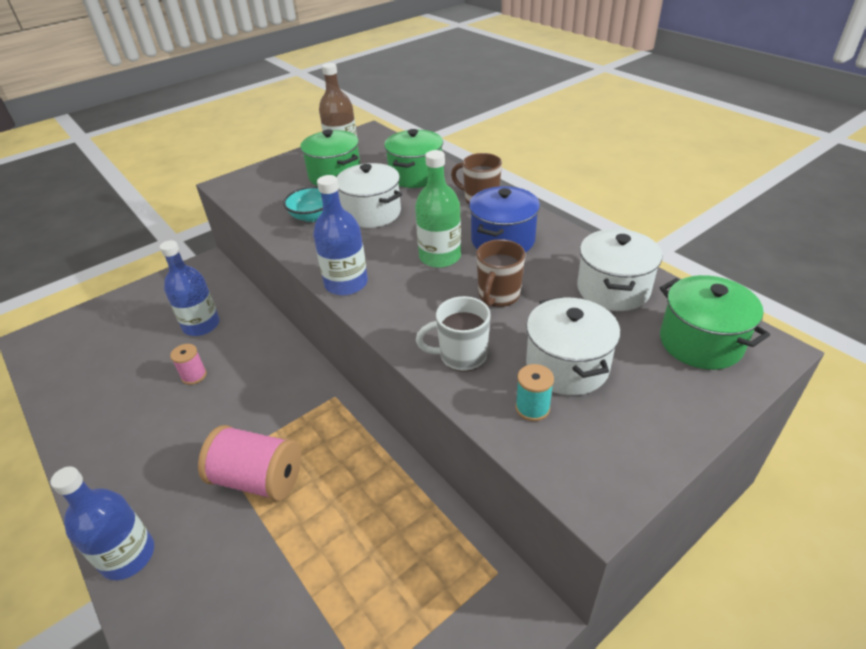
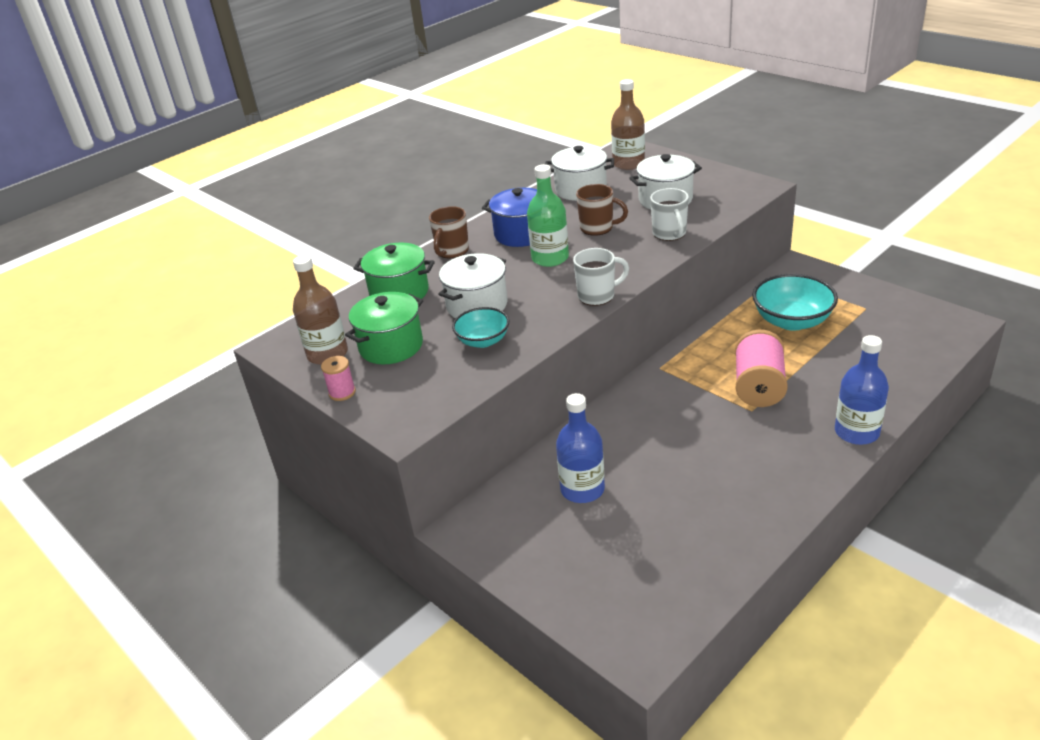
camera: 95 degrees left, 5 degrees down
(194, 376) = (661, 466): pink spool -> pink spool (342, 392)
(346, 283) = (597, 296): blue bottle -> white mug
(373, 556) = (792, 321): none -> turquoise bowl
(532, 408) = (706, 207): turquoise spool -> none
(700, 342) = (628, 164): green pot -> brown bottle

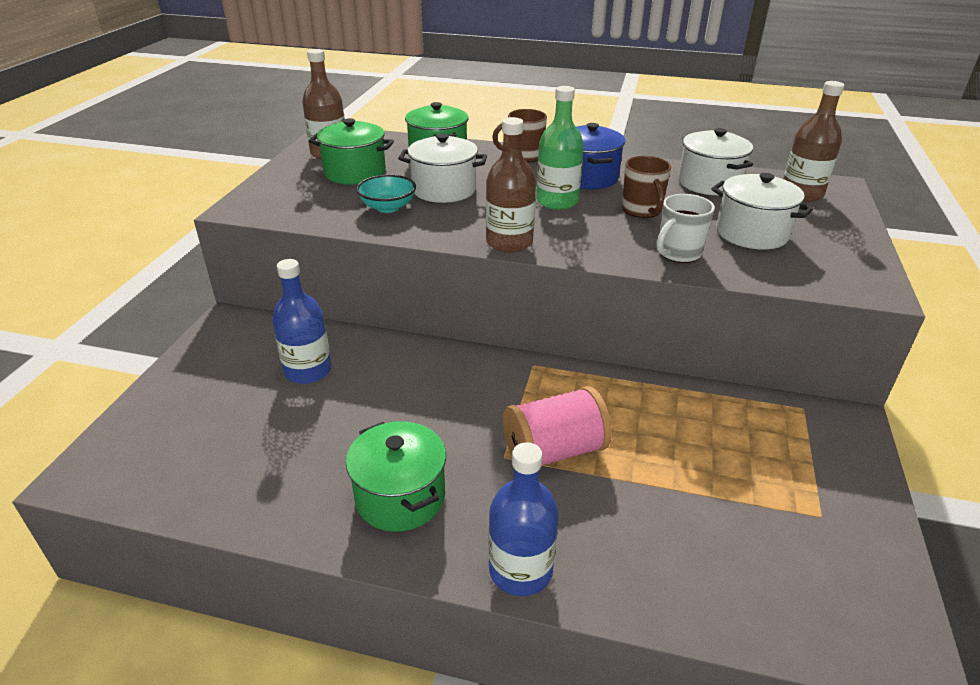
camera: 55 degrees right, 0 degrees up
(342, 392) = (279, 173): pink spool -> none
(597, 296) = (509, 242): white mug -> brown bottle
(766, 469) = (400, 497): none -> green pot
(792, 321) = (717, 447): turquoise bowl -> none

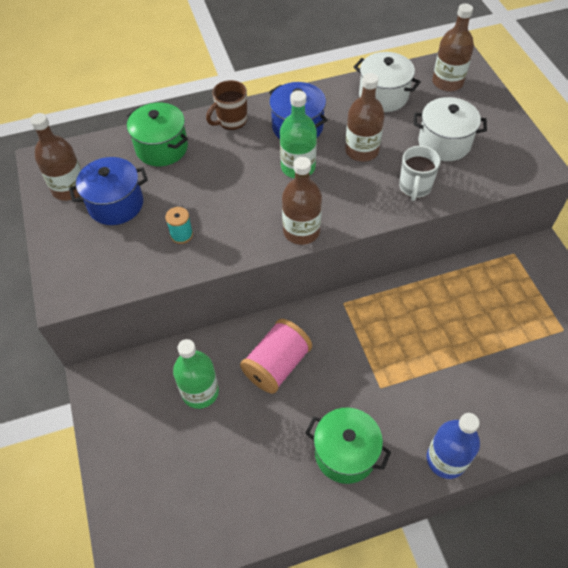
camera: 30 degrees left, 20 degrees up
(308, 371) = (200, 392): blue bottle -> green bottle
(355, 173) = (116, 204): green pot -> blue pot
(388, 207) = (181, 235): turquoise bowl -> turquoise spool
(444, 190) = (205, 192): white pot -> none
(554, 451) = (405, 366): pink spool -> pink spool (277, 365)
(642, 211) = (361, 150): brown mug -> brown bottle

